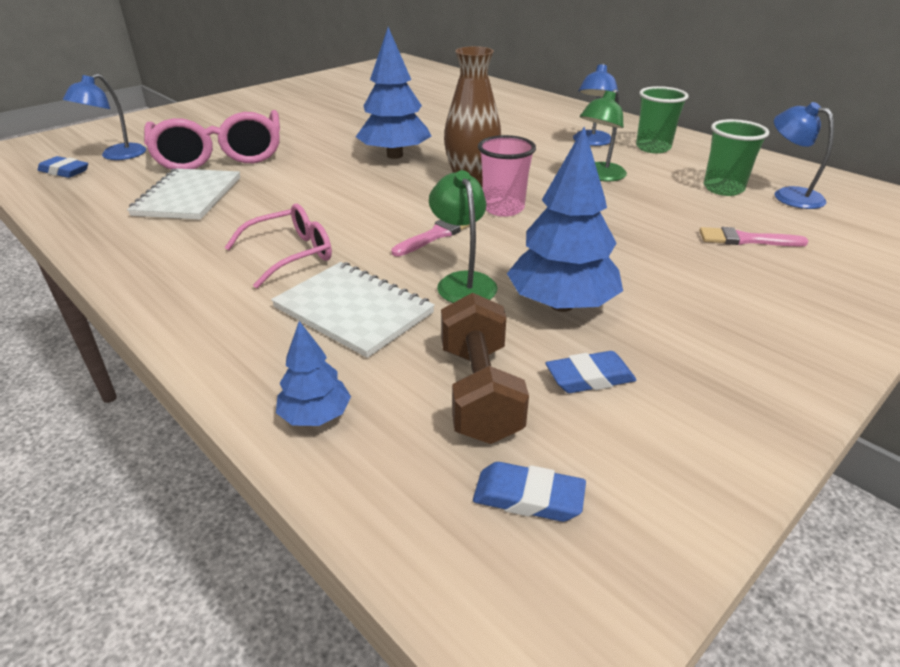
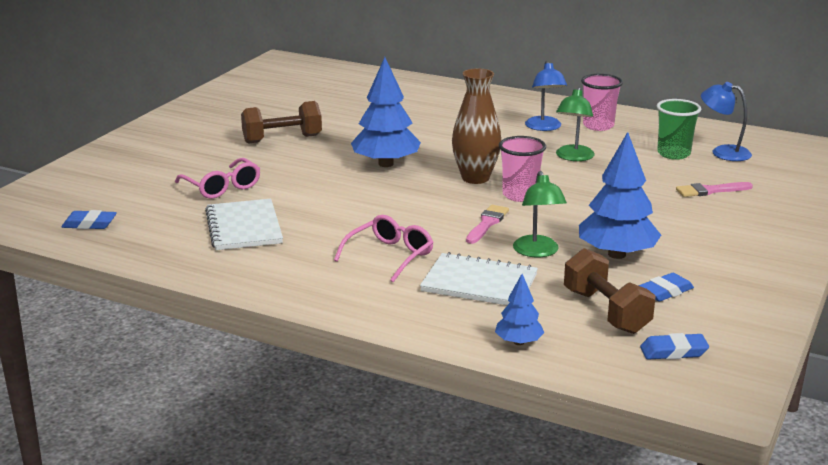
camera: 20 degrees left, 10 degrees down
(116, 156) = (119, 202): blue lamp -> none
(220, 155) = (222, 187): pink glasses -> pink glasses, size x0.58
(325, 121) = (282, 139): none -> brown dumbbell
(463, 282) = (537, 252): green lamp -> green lamp turned 150 degrees counterclockwise
(653, 148) = (598, 126): green cup -> pink cup

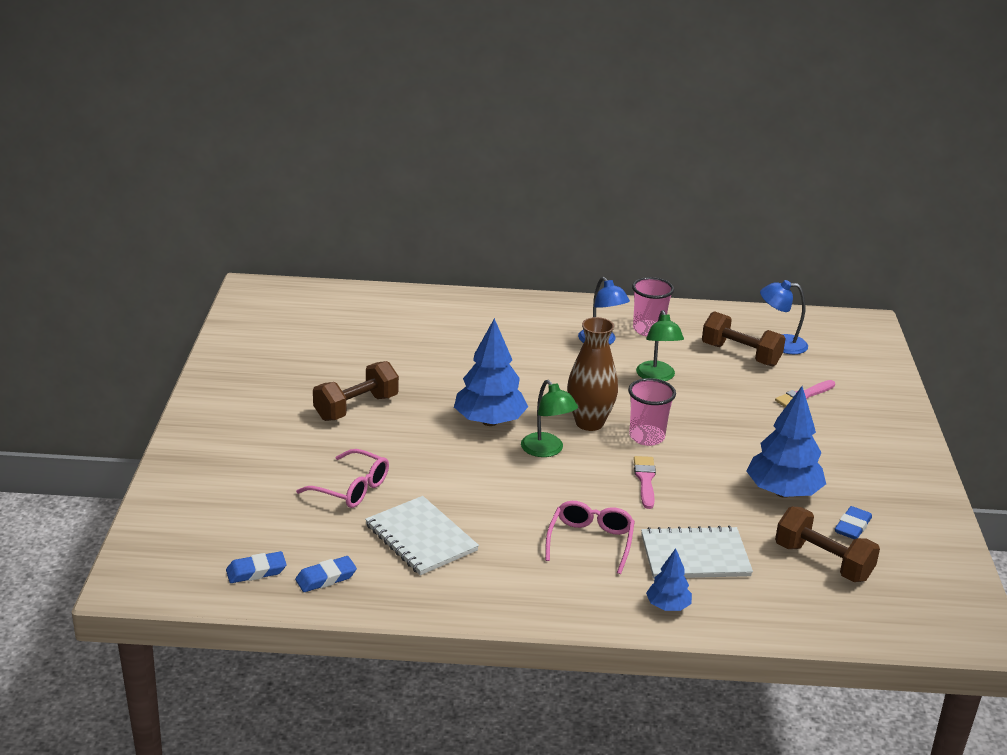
camera: 25 degrees left, 5 degrees up
(518, 342) = (779, 616): blue tree -> blue tree (668, 606)
(537, 252) = (715, 505): green lamp -> green lamp (547, 450)
(673, 154) = (740, 355): green cup -> brown dumbbell
(673, 351) = (906, 593): blue eraser -> blue eraser (326, 578)

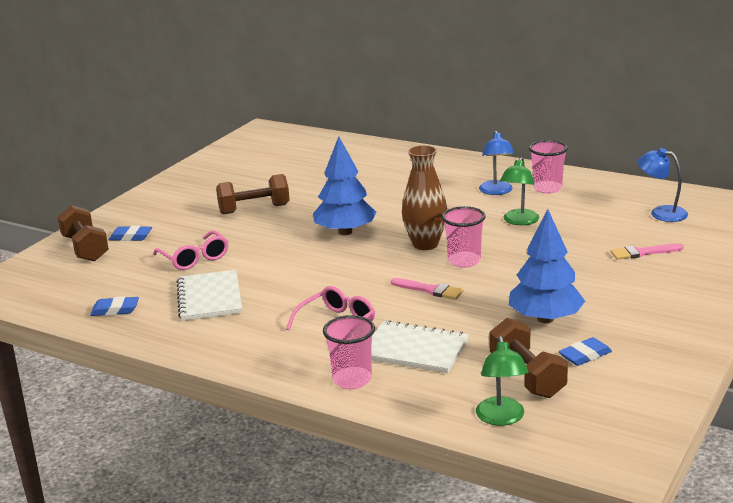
camera: 30 degrees right, 5 degrees down
(256, 571) = (74, 297): blue eraser -> blue eraser (131, 237)
(547, 450) = (369, 257): green lamp -> green lamp (501, 418)
(645, 480) = (430, 290): pink brush -> pink brush turned 90 degrees clockwise
(668, 606) = (352, 380): blue tree -> pink cup
(740, 355) = (614, 215): brown dumbbell -> brown dumbbell (85, 248)

